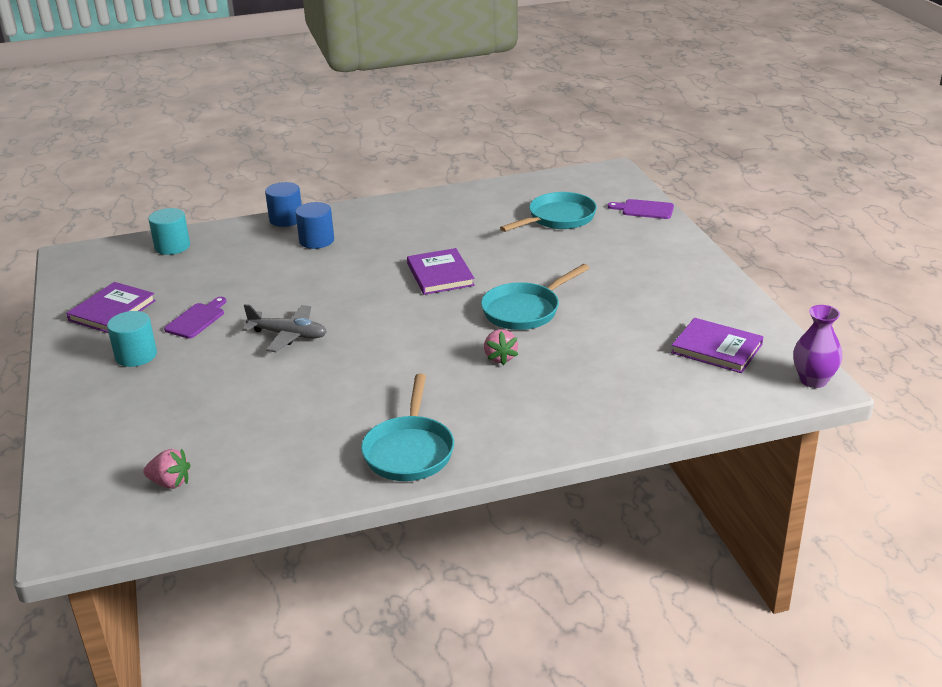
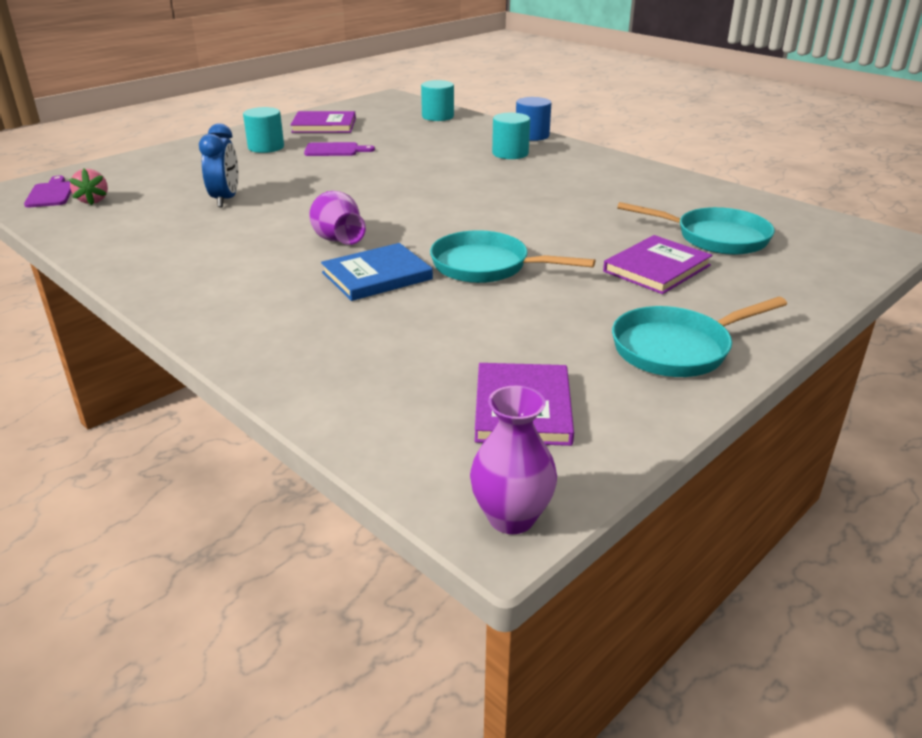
camera: 60 degrees right, 0 degrees up
(261, 401) = (226, 199): none -> blue clock
(288, 335) = (338, 183): grey plane -> none
(316, 240) = (510, 153): blue cylinder -> turquoise cylinder
(409, 451) = (176, 274): turquoise pan -> turquoise pan (677, 349)
(419, 361) = (338, 241): none -> purple vase
(440, 274) = (512, 212): purple book -> purple book (657, 268)
(500, 357) = (377, 276): pink strawberry -> blue book
(644, 209) = (824, 280): purple cutting board -> purple cutting board (50, 194)

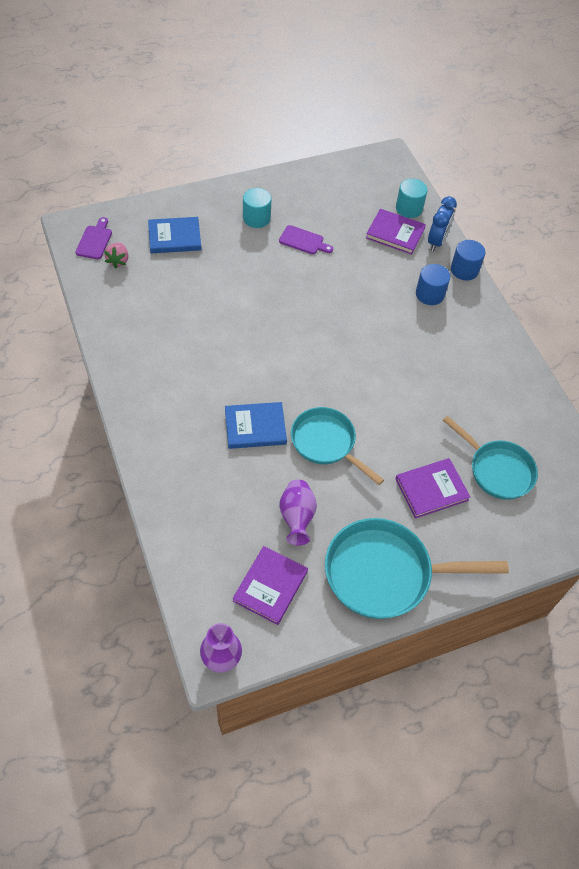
camera: 20 degrees right, 25 degrees up
(166, 174) = (174, 237): none -> blue book
(226, 199) = (201, 291): blue clock -> blue clock (437, 241)
(324, 125) = (313, 194): purple book -> purple book (395, 233)
(338, 241) = (250, 376): purple vase -> purple vase (297, 518)
(510, 153) = (430, 294): turquoise cylinder -> blue cylinder
(677, 349) = (385, 573): turquoise pan -> turquoise pan, size x1.50

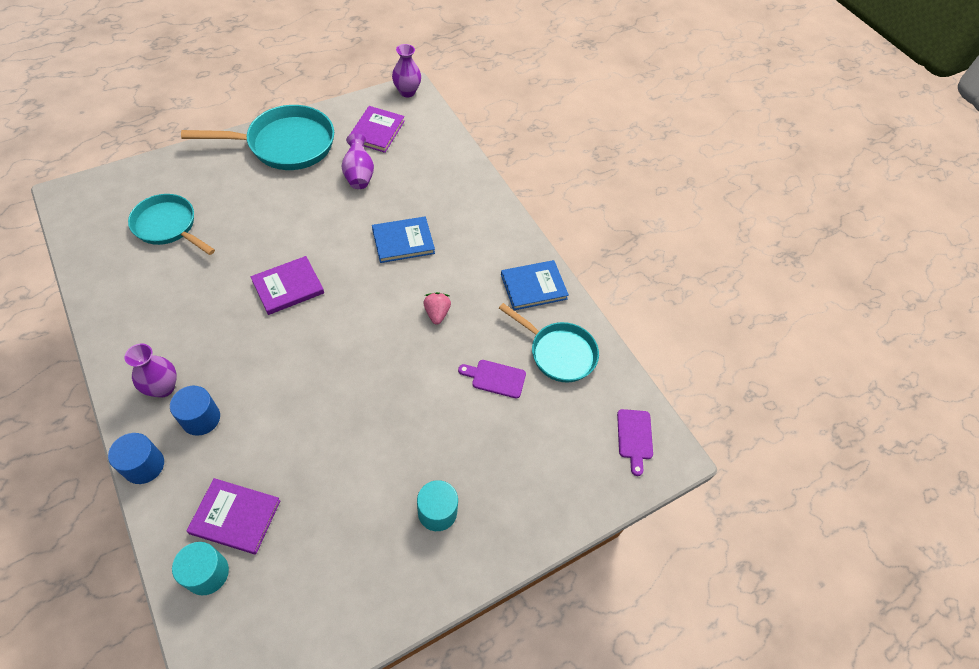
camera: 170 degrees right, 0 degrees up
(118, 261) = (595, 411): pink strawberry -> pink strawberry (437, 313)
(174, 237) = (539, 459): blue book -> blue book (533, 287)
(303, 241) = (368, 481): purple cutting board -> purple cutting board (495, 378)
(326, 443) = (334, 234): turquoise pan -> turquoise pan (559, 353)
(431, 489) = (236, 205): purple book -> purple book (288, 287)
(437, 241) = (174, 511): blue clock -> none
(464, 319) = (163, 387): none -> purple vase

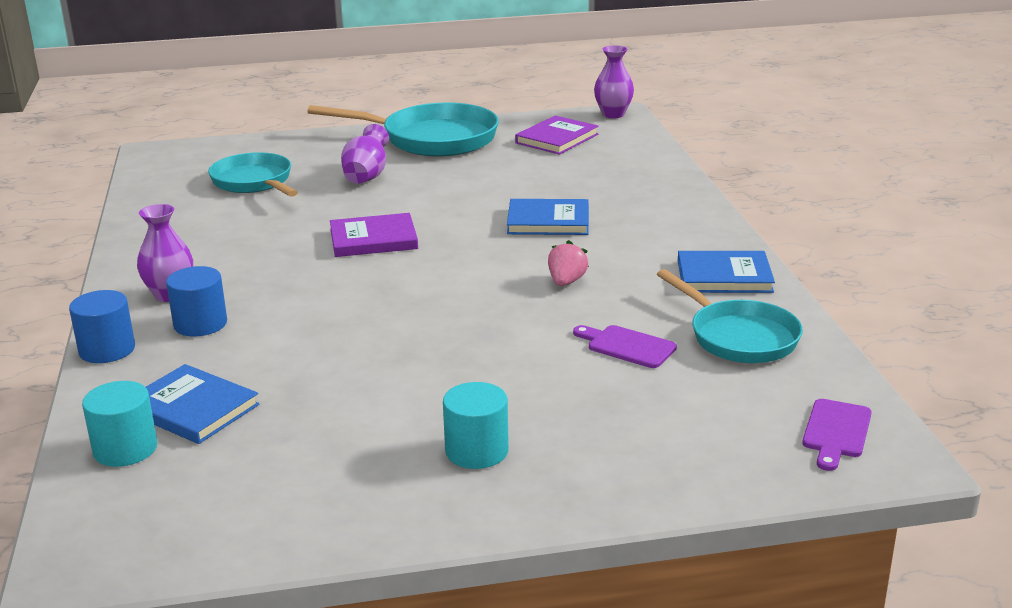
camera: 25 degrees right, 30 degrees down
(235, 517) = (192, 408): purple book -> blue book
(359, 175) = (515, 167): purple vase -> purple vase (366, 176)

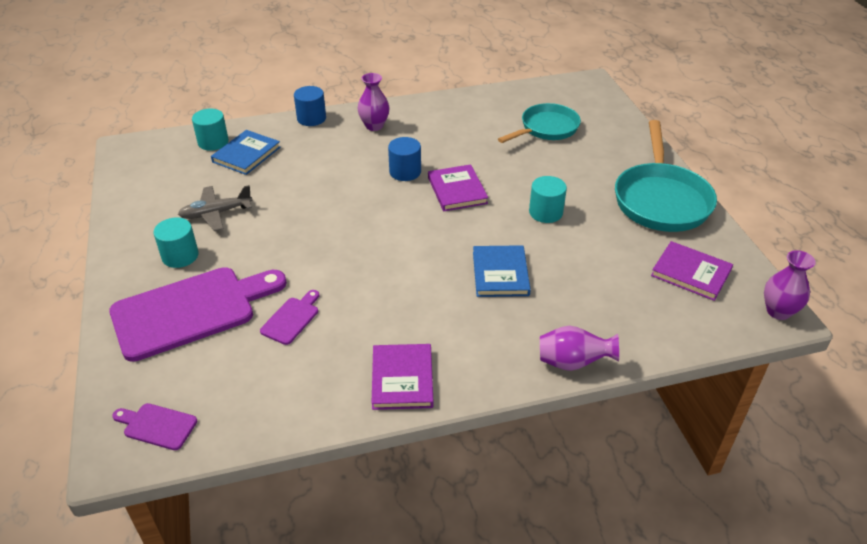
camera: 85 degrees right, 15 degrees up
(200, 324) = (338, 142): blue cylinder -> blue cylinder (405, 172)
(366, 176) = (570, 175): purple vase -> purple vase (572, 363)
(366, 426) = (216, 213): none -> grey plane
(438, 193) = (545, 212): none -> turquoise cylinder
(566, 282) = (391, 286): pink strawberry -> none
(611, 427) = (191, 310): none -> purple cutting board
(724, 276) = (402, 379): blue book -> purple book
(739, 337) = (298, 381): turquoise pan -> none

